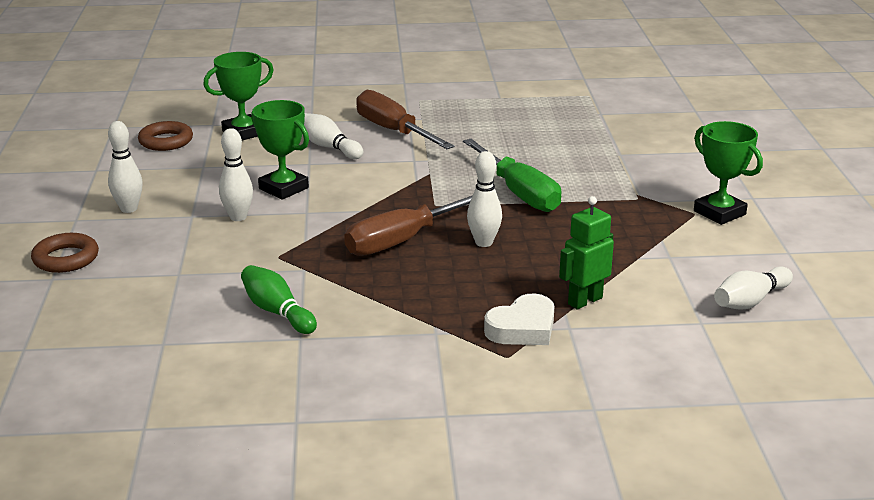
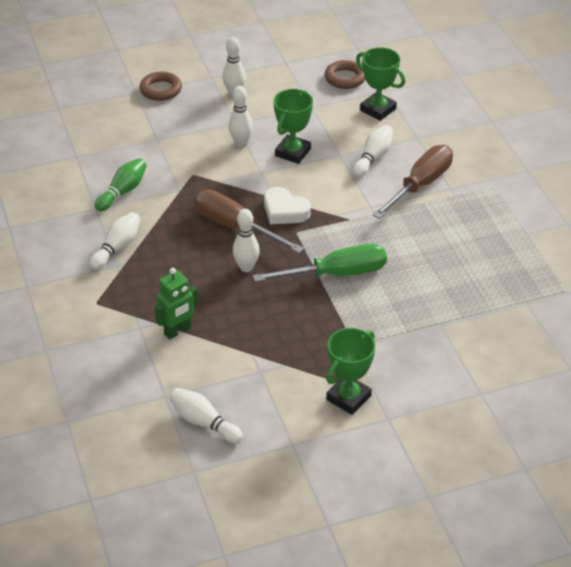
camera: 75 degrees right, 15 degrees up
(398, 328) = (117, 248): none -> white bowling pin
(519, 193) = (336, 274): green screwdriver -> green screwdriver turned 150 degrees counterclockwise
(523, 328) = (132, 305): white heart -> white heart (284, 211)
(584, 301) = (178, 331): green robot -> green robot turned 105 degrees clockwise

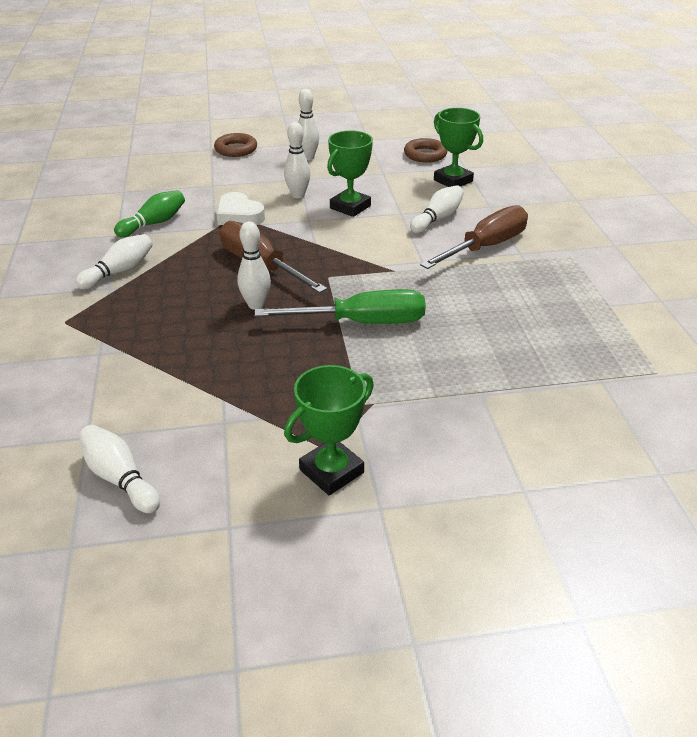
camera: 10 degrees right, 5 degrees down
(178, 331) = (143, 362): green robot -> none
(284, 211) = (322, 256): white heart -> white heart (239, 216)

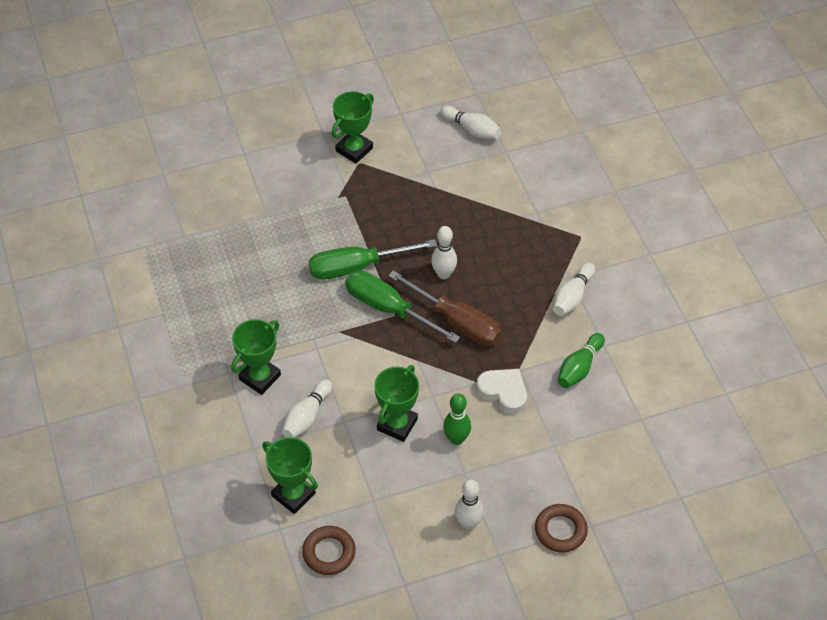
camera: 170 degrees right, 15 degrees up
(298, 195) = (456, 439): white bowling pin -> green bowling pin
(333, 283) = (388, 308): none -> green screwdriver
(485, 247) = (260, 377): brown screwdriver -> green trophy

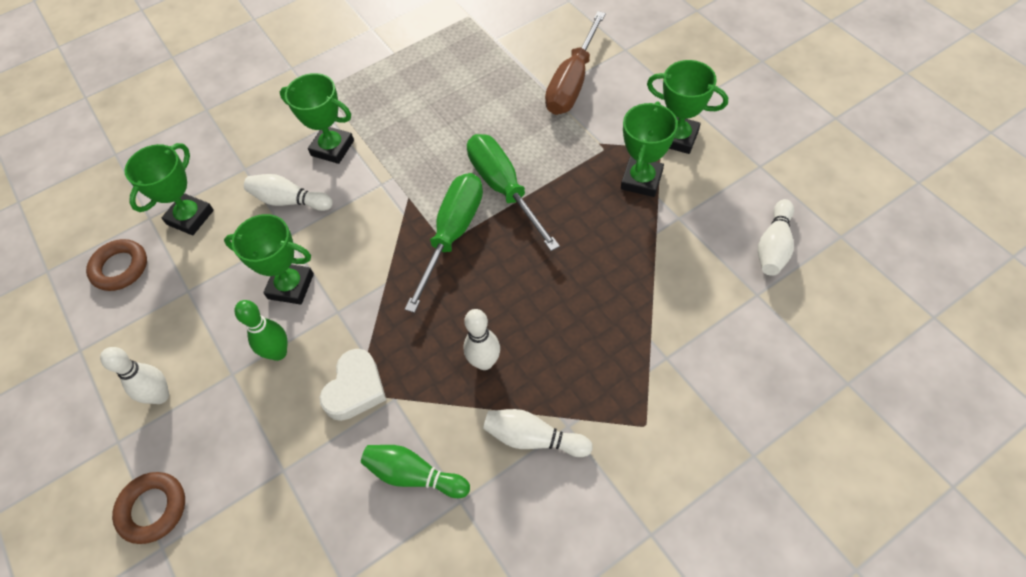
camera: 80 degrees right, 5 degrees up
(385, 182) = (641, 180): none -> green trophy
(443, 274) = (522, 276): white bowling pin -> white bowling pin (484, 362)
(457, 322) = (452, 309): brown screwdriver -> brown screwdriver (572, 83)

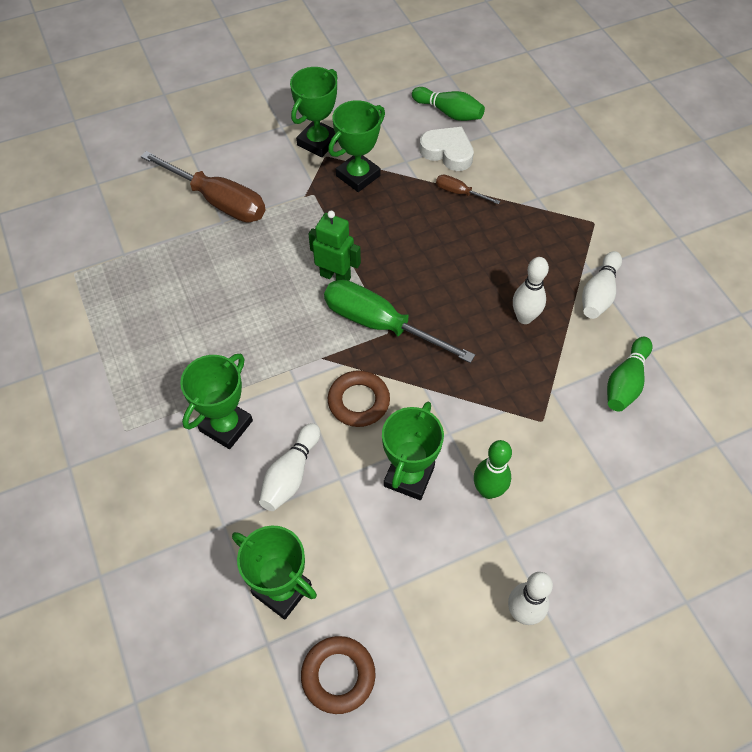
camera: 85 degrees left, 0 degrees up
(153, 509) = (648, 612): brown ring -> brown ring (358, 401)
(355, 389) = (538, 422): white heart -> white heart (447, 152)
(503, 188) = (335, 276): green screwdriver -> green robot
(641, 180) = (358, 176): green trophy -> green trophy turned 75 degrees counterclockwise
(647, 275) = (459, 193): none -> brown screwdriver
(774, 246) = (449, 112): white bowling pin -> green bowling pin

